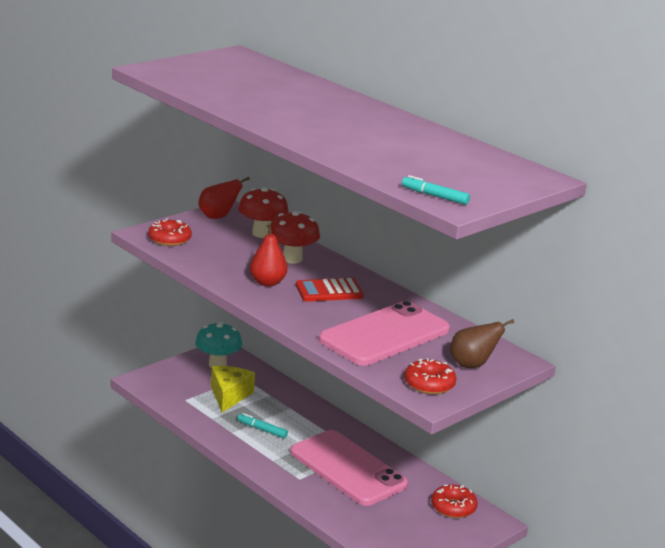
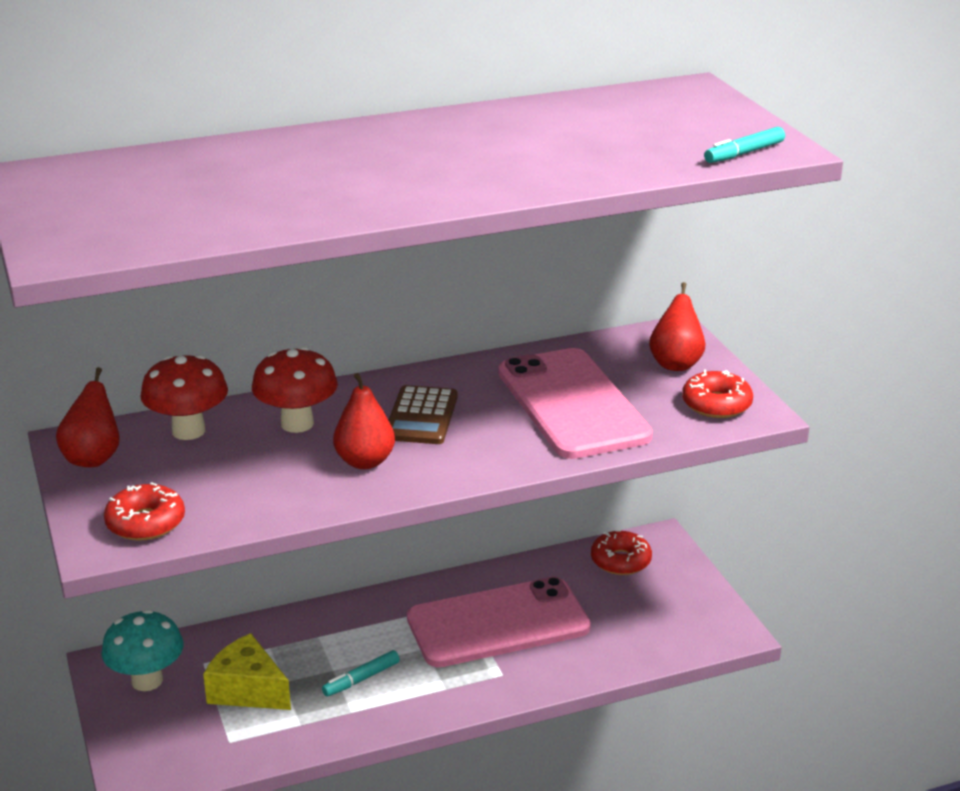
camera: 65 degrees left, 5 degrees up
(329, 291) = (421, 416): red calculator -> brown calculator
(472, 365) = (676, 363): brown pear -> red pear

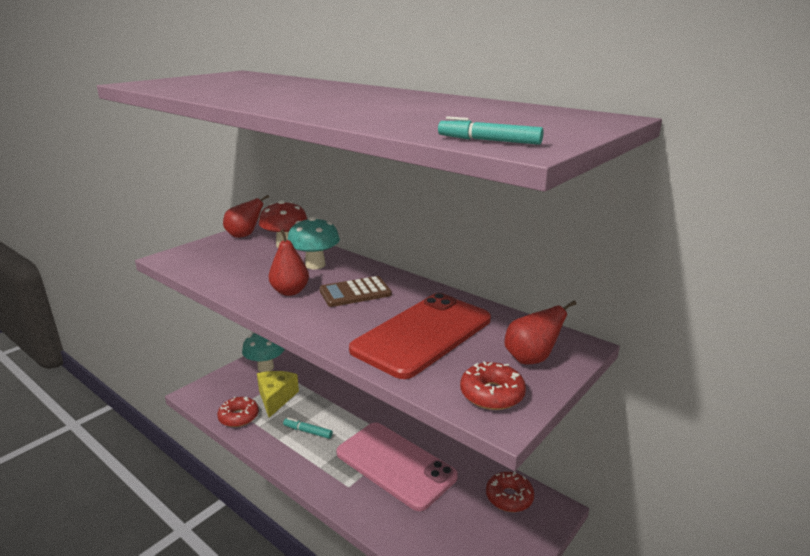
camera: 60 degrees right, 5 degrees down
(145, 523) = (193, 260): red donut -> red donut (239, 417)
(297, 424) = (315, 265): red mushroom -> turquoise mushroom
(572, 404) = (422, 334): pink phone -> red phone

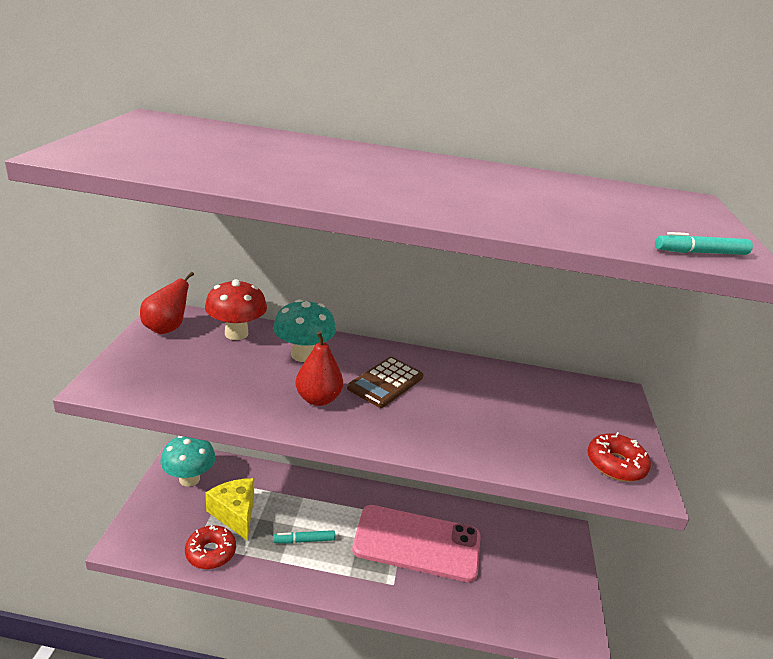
camera: 35 degrees left, 5 degrees up
(422, 334) = (499, 417): red phone -> none
(509, 497) = (529, 536): red donut -> none
(531, 359) = (603, 417): red pear -> none

